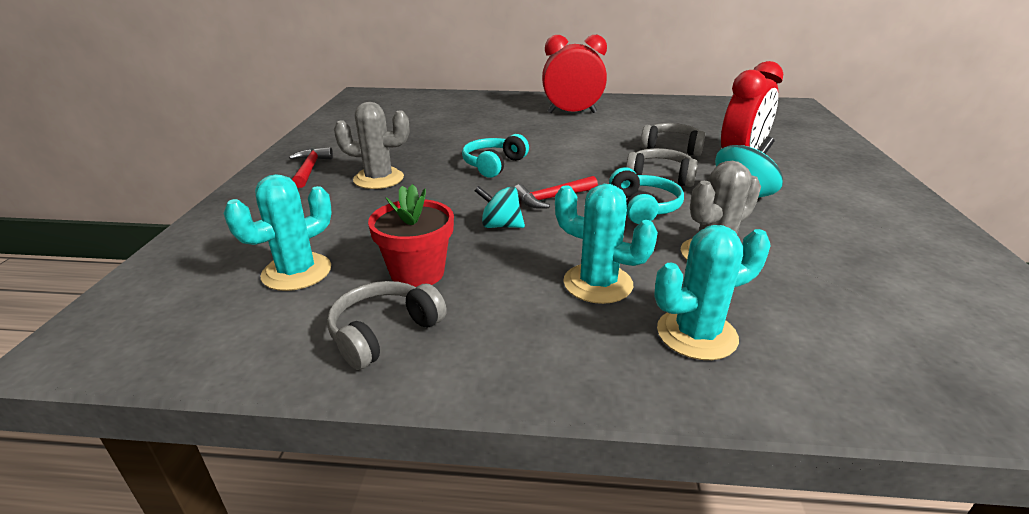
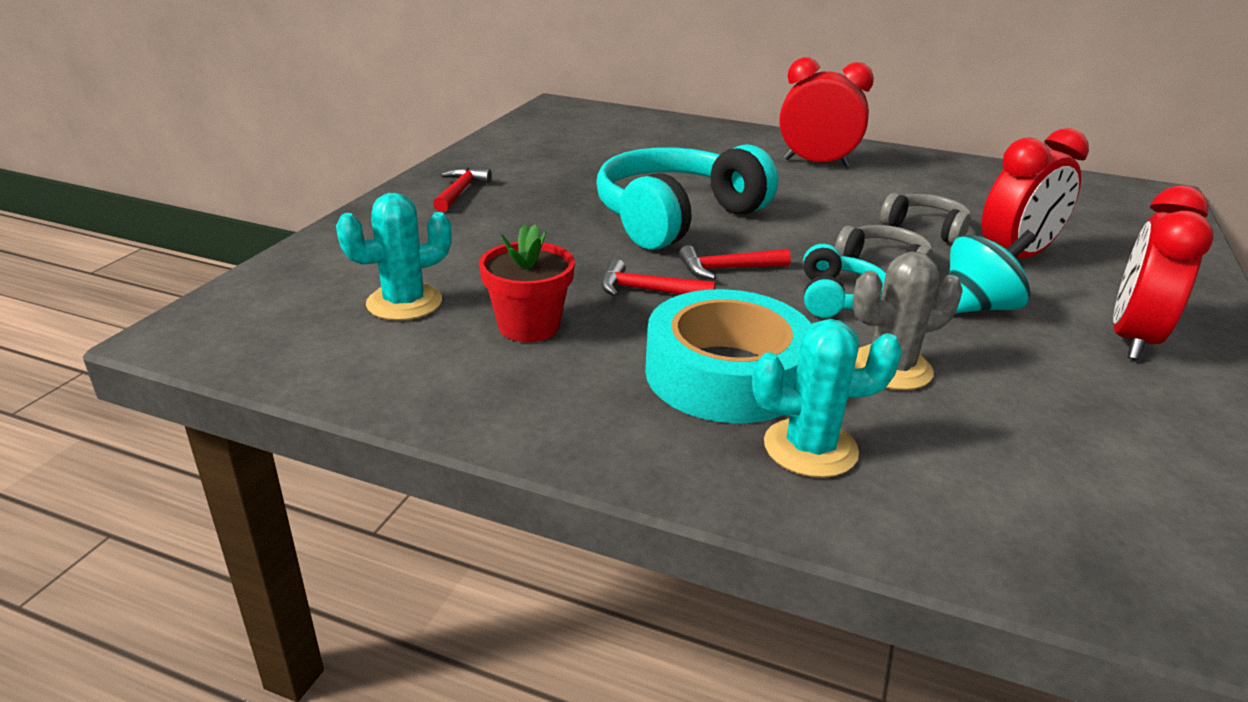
camera: 15 degrees right, 0 degrees up
(378, 179) = (532, 214): grey cactus -> none
(384, 333) = (468, 379): grey headphones -> none
(493, 165) = (676, 217): turquoise headphones -> turquoise headphones, size x2.05
(500, 225) = (647, 290): turquoise spinning top -> red hammer
(598, 283) = (726, 374): turquoise cactus -> turquoise tape
(849, 203) = (1132, 339): none -> red clock

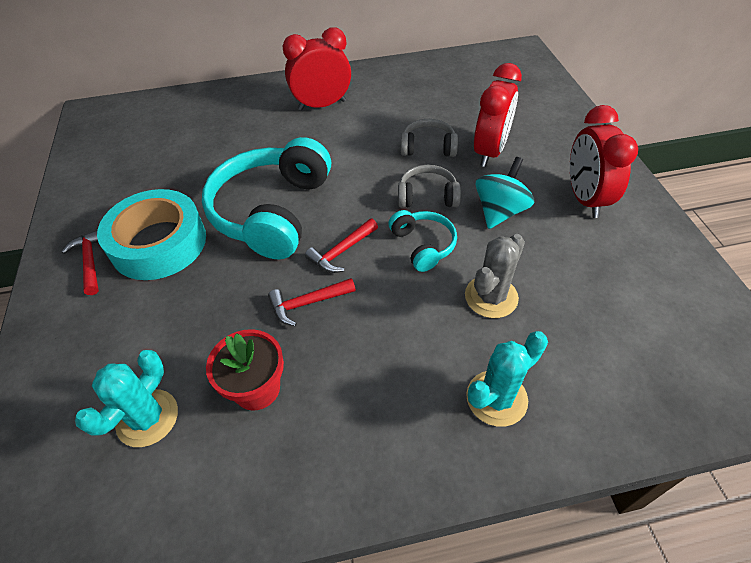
camera: 30 degrees left, 20 degrees up
(726, 374) = (410, 359): turquoise tape -> turquoise tape (159, 243)

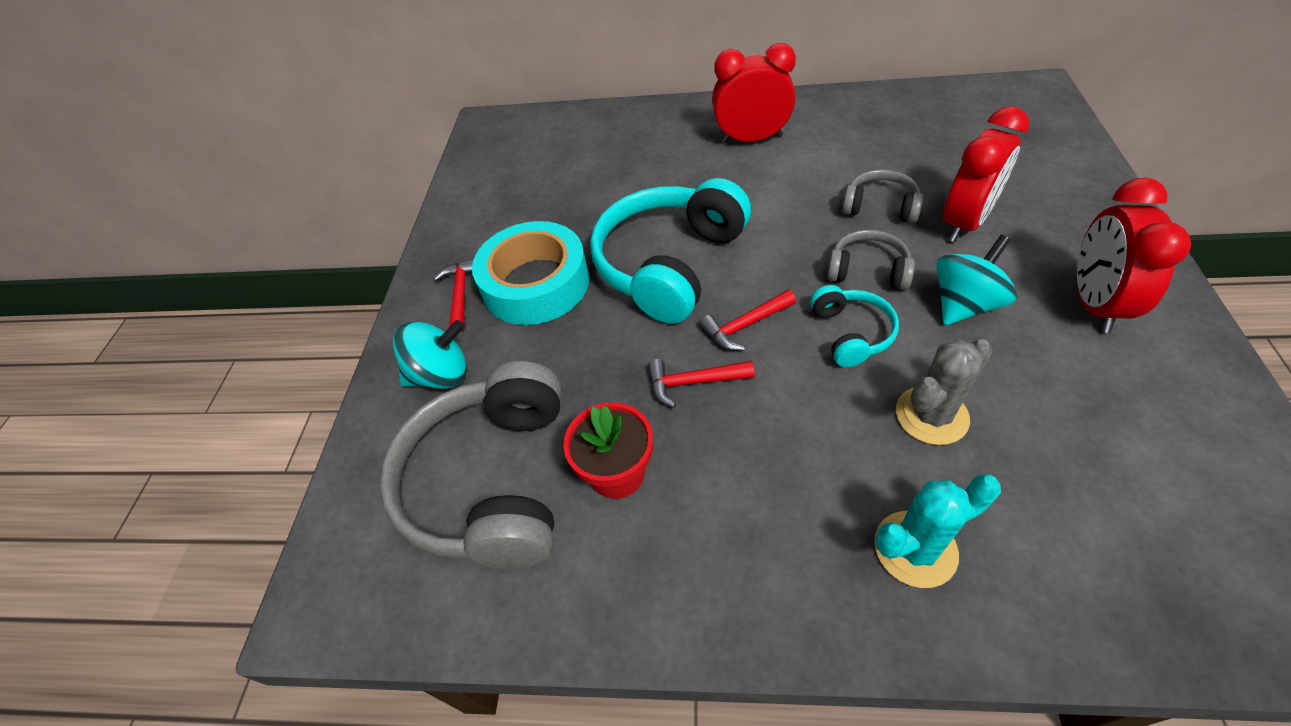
camera: 20 degrees right, 0 degrees up
(83, 335) = (441, 375): none -> turquoise spinning top
(147, 418) = (493, 481): turquoise cactus -> grey headphones

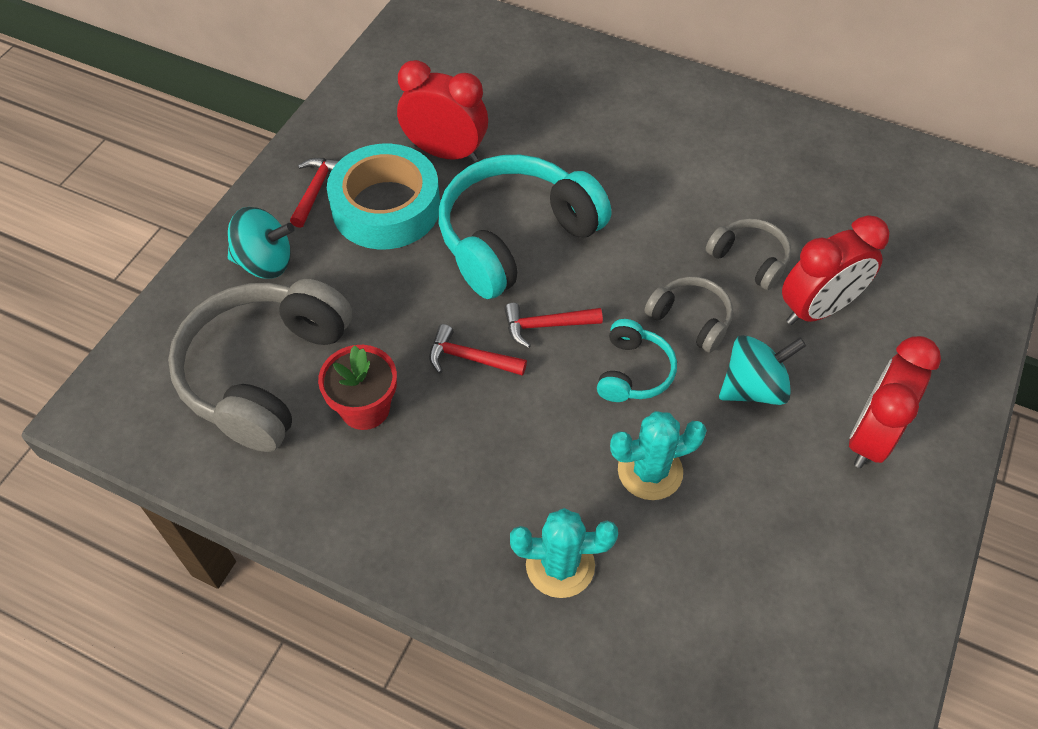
camera: 15 degrees right, 5 degrees up
(751, 139) = (677, 131): red clock -> red clock (445, 152)
(931, 415) = (650, 471): grey cactus -> turquoise cactus

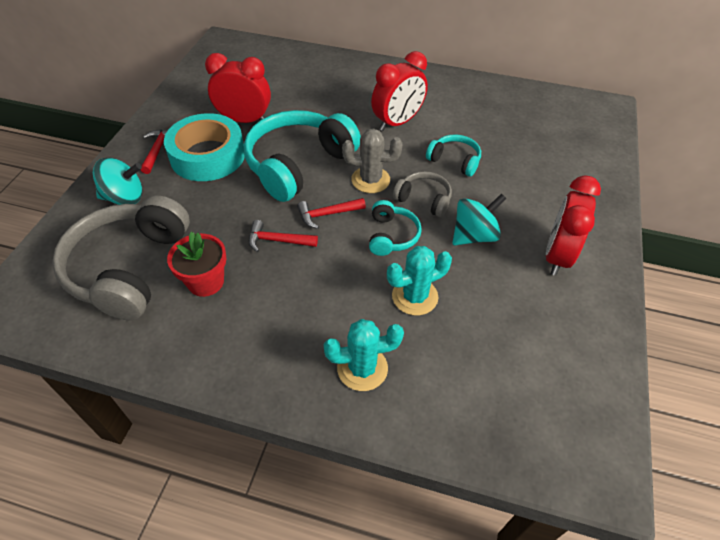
camera: 10 degrees left, 5 degrees down
(617, 277) = (370, 180): none -> grey cactus
(749, 259) = (454, 160): grey headphones -> turquoise headphones
(817, 309) = (504, 184): red clock -> red clock (397, 122)

